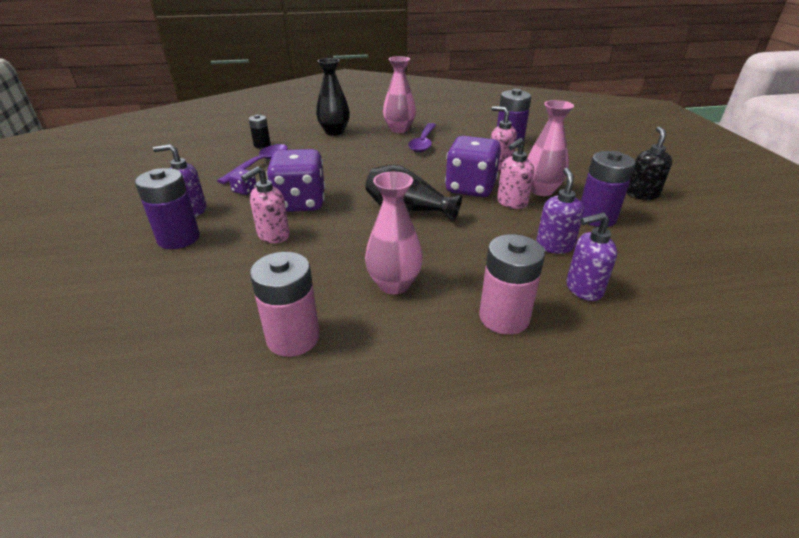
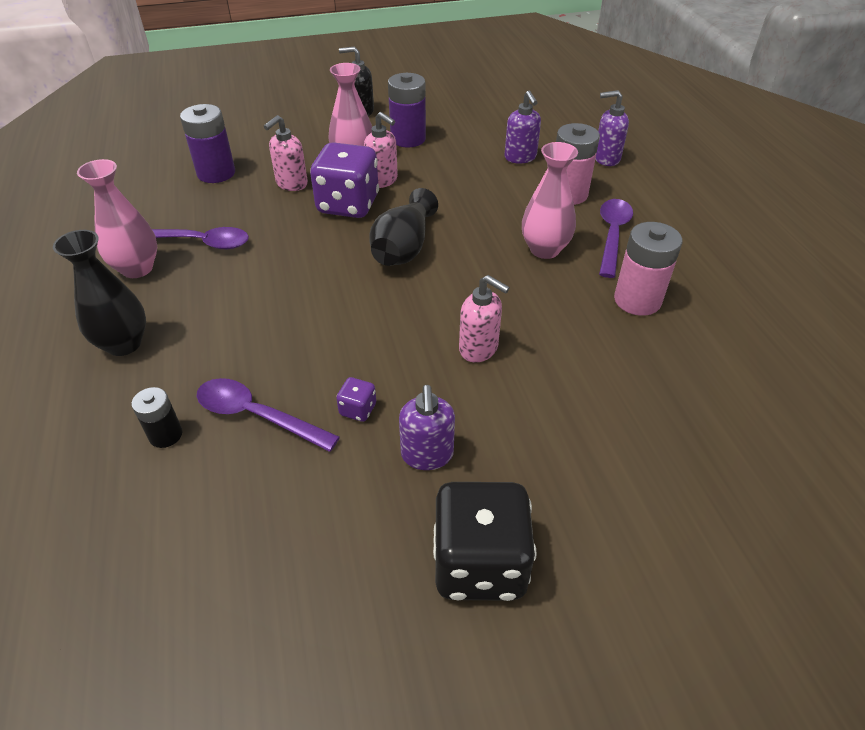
camera: 95 degrees left, 10 degrees up
(104, 223) = (479, 563): none -> black dice
(179, 238) = (503, 442): purple battery -> none
(300, 203) = (393, 340): purple dice -> none
(415, 341) = (612, 235): none -> purple spoon
(554, 246) = (461, 164): purple soap dispenser -> purple soap dispenser (606, 158)

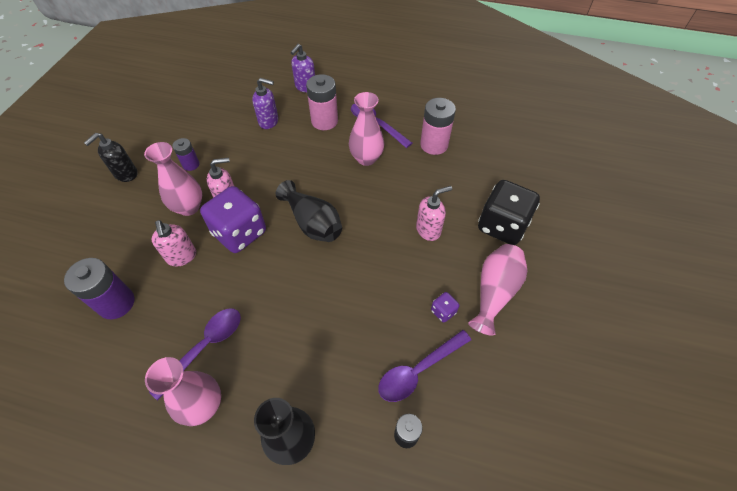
camera: 60 degrees left, 10 degrees up
(408, 139) = (191, 164): purple battery -> purple battery, size x0.58
(427, 455) = (494, 292): purple soap dispenser -> pink vase
(479, 563) = (572, 302): black dice -> black dice (502, 226)

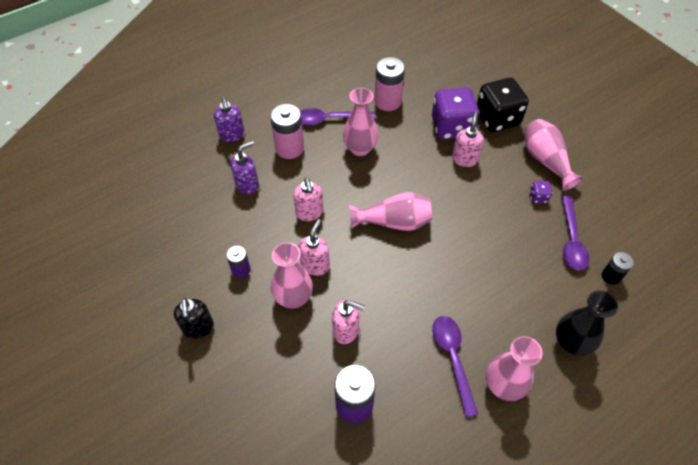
camera: 50 degrees left, 0 degrees up
(239, 233) = (358, 276): purple dice -> purple dice (451, 127)
(274, 168) = (309, 213): none -> pink soap dispenser
(313, 223) = (394, 222): black vase -> pink vase

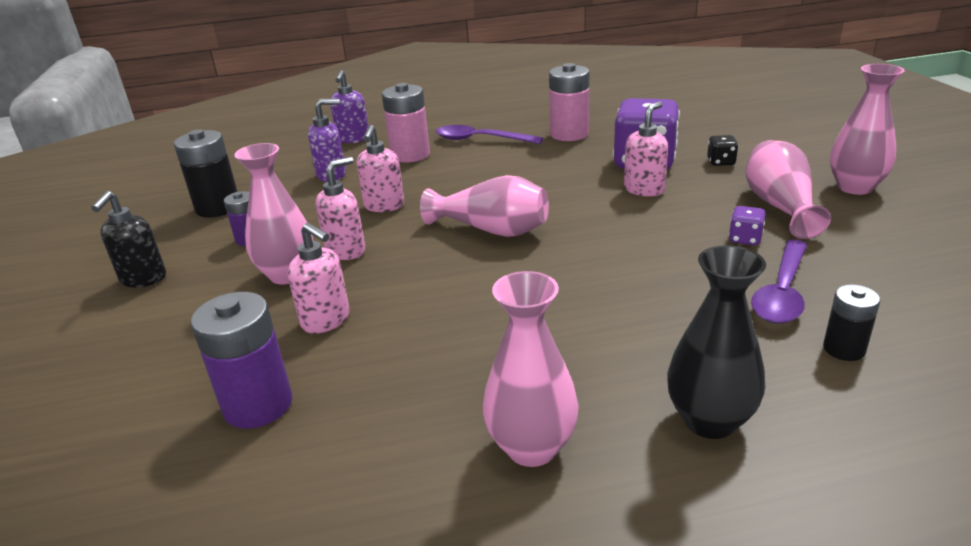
camera: 25 degrees right, 25 degrees down
(189, 241) = (218, 208): none -> black battery
(360, 148) = (499, 165): pink vase -> pink vase (855, 187)
(452, 358) = (465, 388): purple spoon -> none
(497, 119) = (721, 162): black dice -> black dice, size x0.42

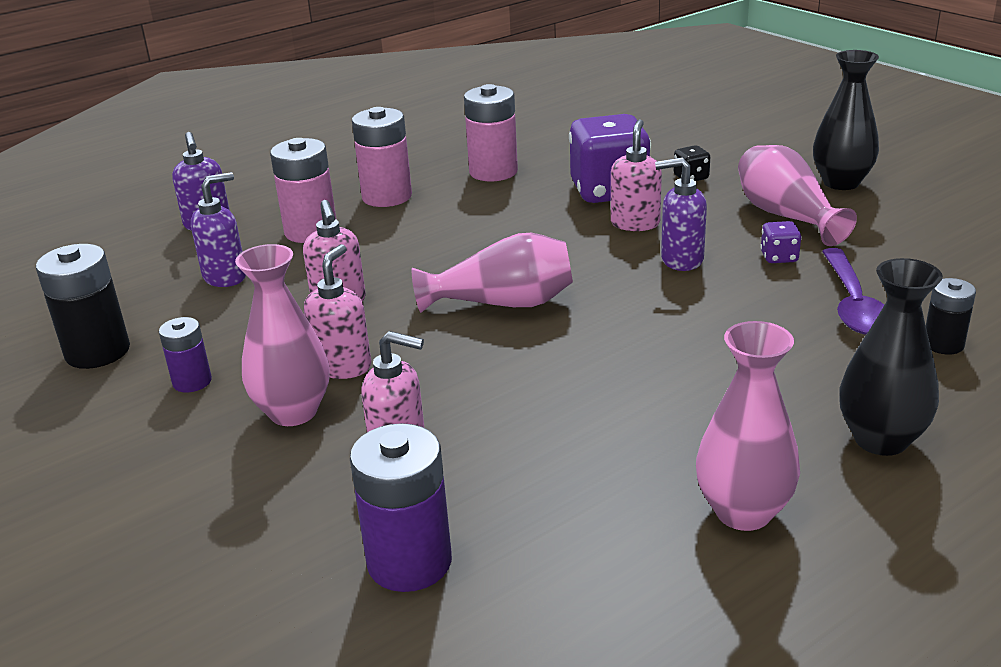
camera: 25 degrees left, 0 degrees up
(143, 279) = (86, 466): black soap dispenser -> none
(480, 140) = (387, 197): purple spoon -> pink battery
(657, 225) = (681, 260): none -> purple soap dispenser
(855, 187) = (841, 182): pink vase -> black vase

